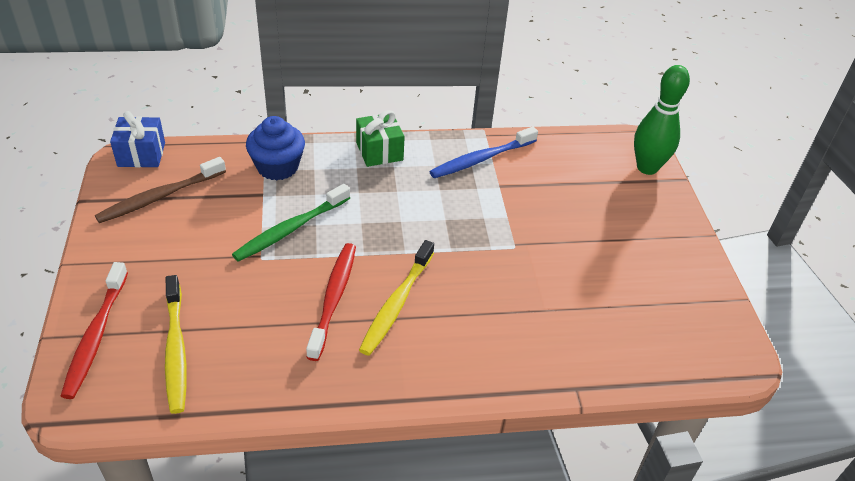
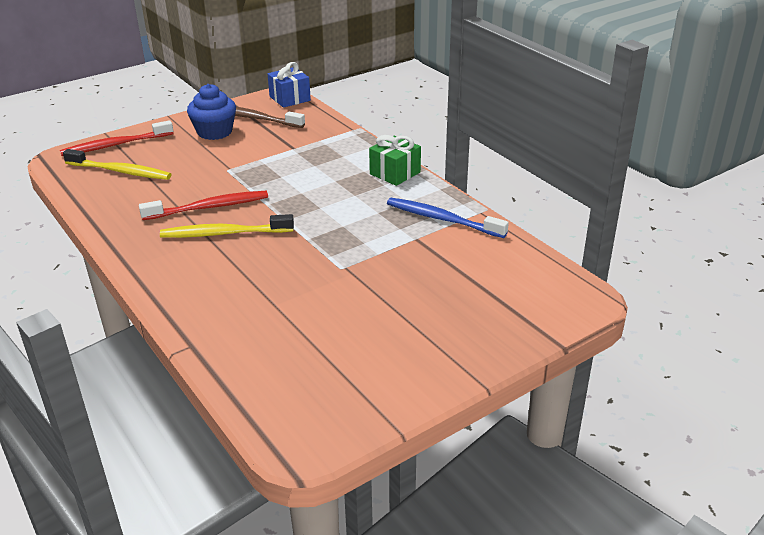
camera: 65 degrees right, 10 degrees down
(176, 350) = (120, 171): yellow toothbrush -> yellow toothbrush turned 120 degrees counterclockwise
(277, 167) = (329, 143): blue cupcake -> blue cupcake (214, 132)
(290, 229) = (266, 169): green toothbrush -> none
(647, 168) = (548, 314): green bowling pin -> none

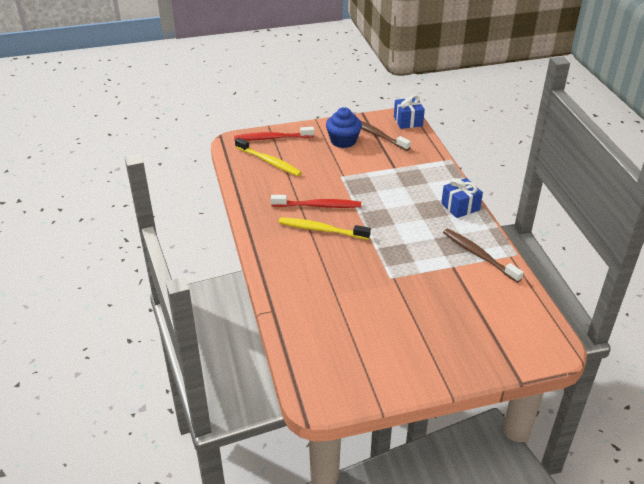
camera: 20 degrees right, 5 degrees up
(395, 173) = (460, 207): green gift -> blue gift
(442, 219) = (479, 255): blue toothbrush -> brown toothbrush

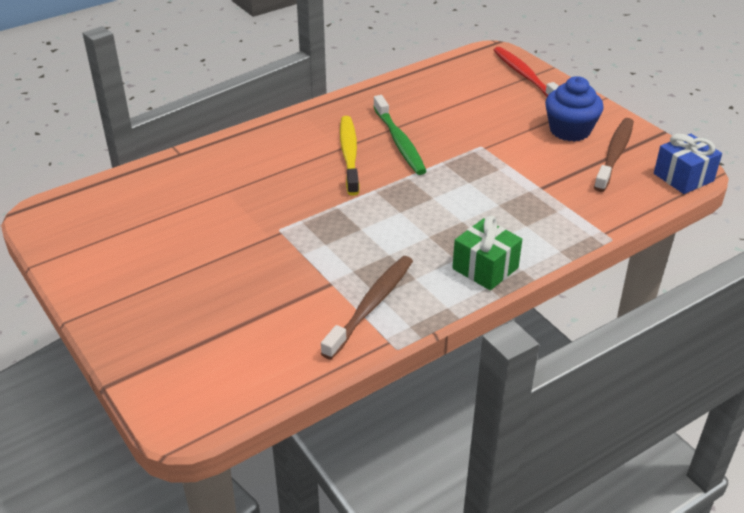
camera: 70 degrees right, 0 degrees up
(269, 162) = (469, 86): yellow toothbrush -> none
(318, 206) = (399, 142): red toothbrush -> green toothbrush
(460, 207) = (485, 268): blue gift -> green gift

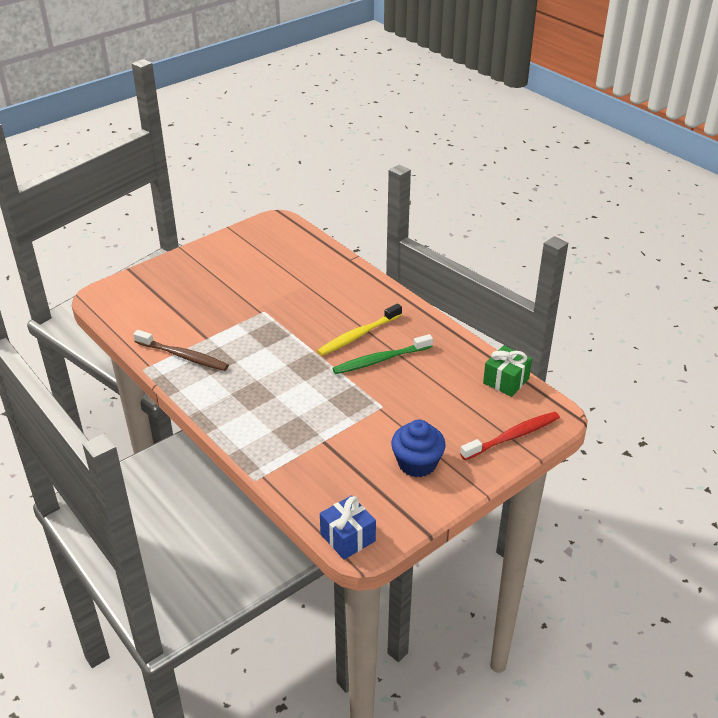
camera: 85 degrees right, 0 degrees up
(349, 155) = (358, 335): yellow toothbrush -> yellow toothbrush turned 150 degrees clockwise
(485, 268) = (219, 408): green gift -> green gift (506, 381)
(614, 154) = (380, 492): brown toothbrush -> none

